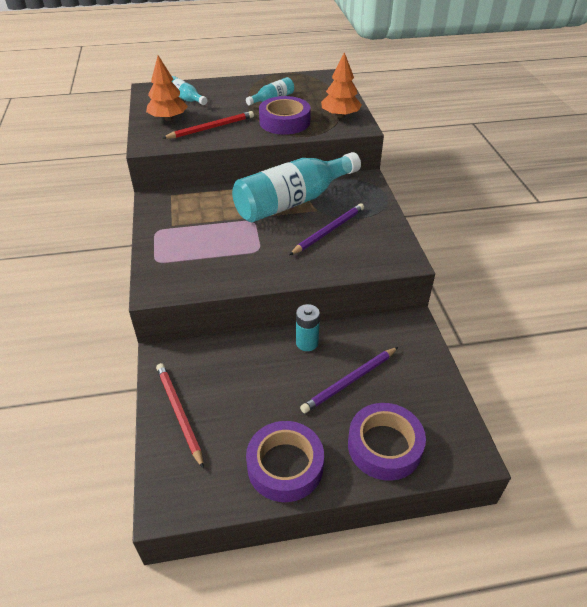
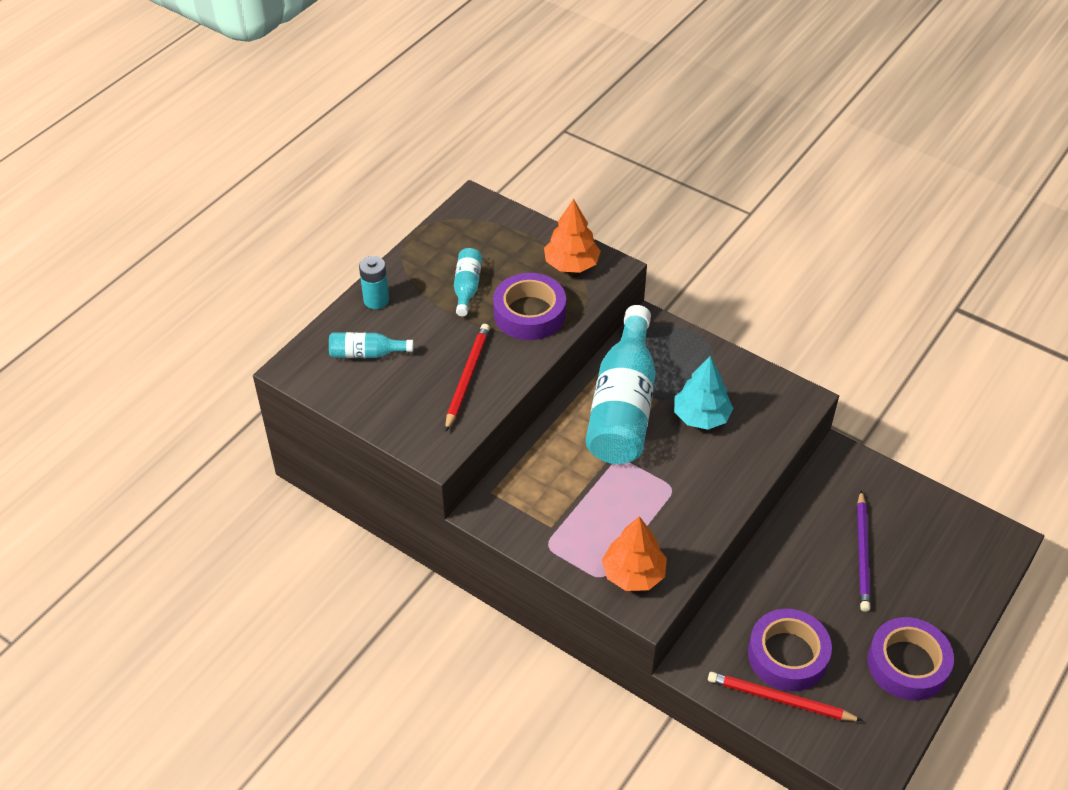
camera: 45 degrees left, 5 degrees up
(168, 118) = (397, 398): orange tree -> orange tree (633, 574)
(307, 343) = (788, 547): turquoise battery -> turquoise battery (376, 300)
(328, 231) = (701, 416): purple pencil -> turquoise tree
(384, 446) = (949, 585): purple tape -> purple tape (787, 655)

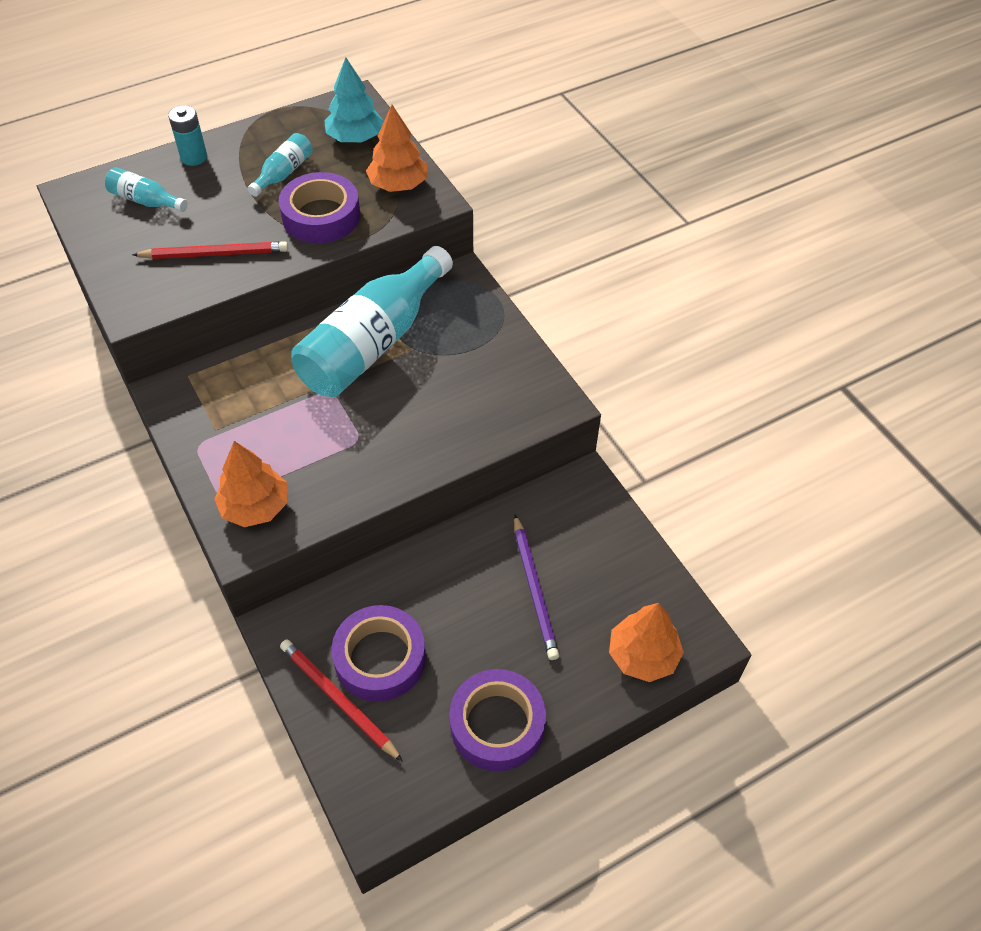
camera: 25 degrees right, 5 degrees up
(467, 377) = (215, 254): red pencil -> red pencil turned 45 degrees clockwise
(701, 416) = (441, 381): turquoise tree -> turquoise tree (355, 138)
(862, 553) = (534, 589): purple pencil -> purple pencil turned 45 degrees counterclockwise
(973, 568) = (643, 655): none -> orange tree

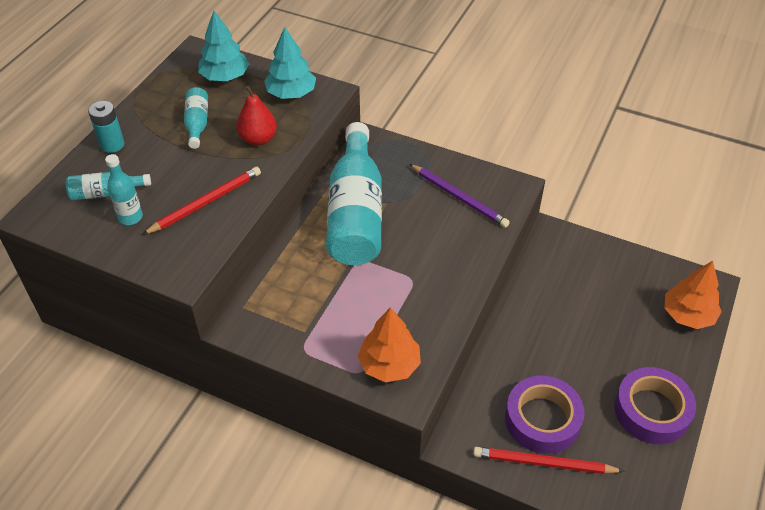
camera: 35 degrees left, 5 degrees down
(142, 234) = (130, 217): none -> turquoise bottle
(321, 216) = (258, 139): purple tape -> red pear
(398, 185) = (291, 93): orange tree -> turquoise tree
(534, 589) = (589, 316): purple pencil -> purple pencil (459, 197)

